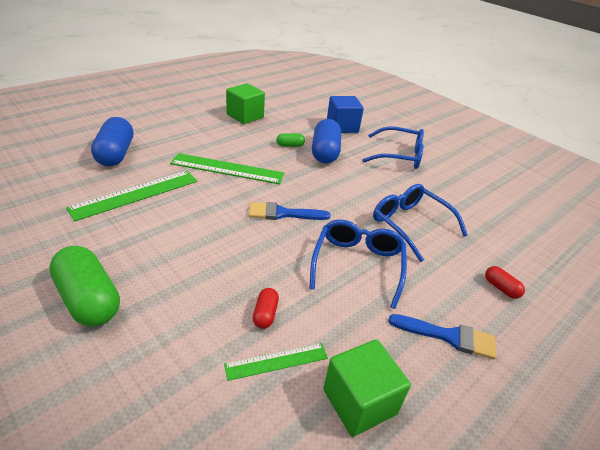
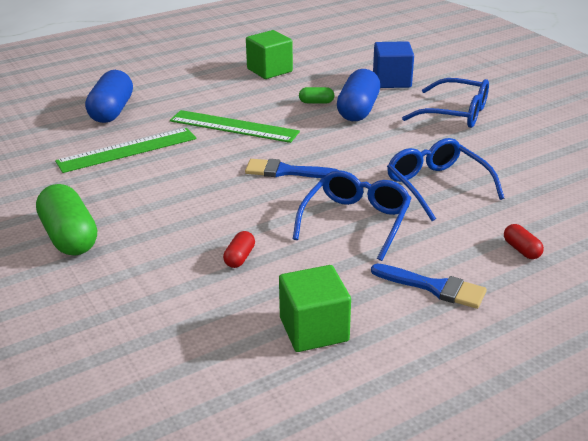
camera: 15 degrees right, 5 degrees down
(276, 361) = (240, 294): green ruler -> none

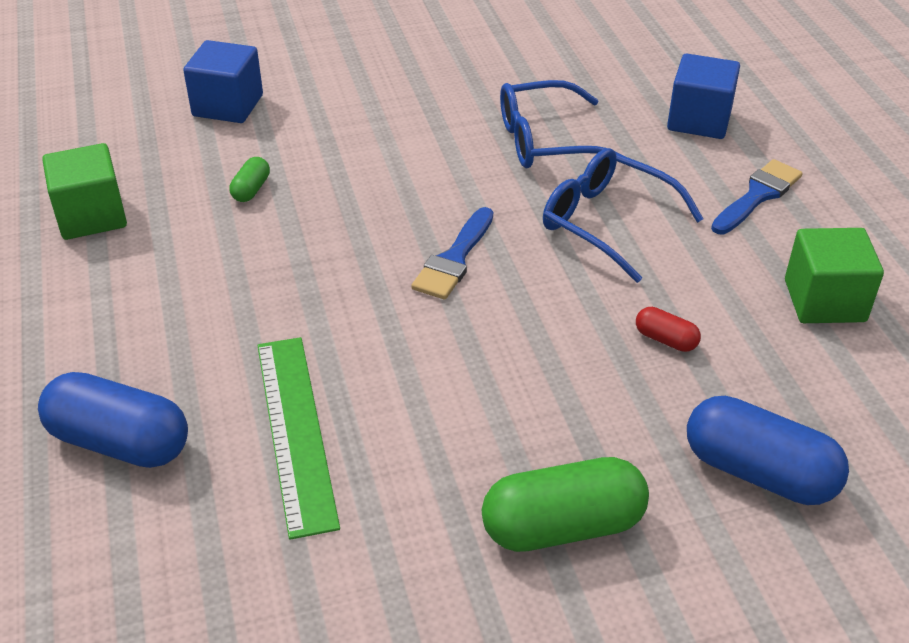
camera: 75 degrees left, 10 degrees up
(233, 126) = (281, 290): green ruler -> none
(358, 110) = (303, 156): blue capsule -> blue capsule (759, 472)
(456, 113) = (365, 79): blue glasses -> none
(521, 250) = (699, 120): red capsule -> blue cube

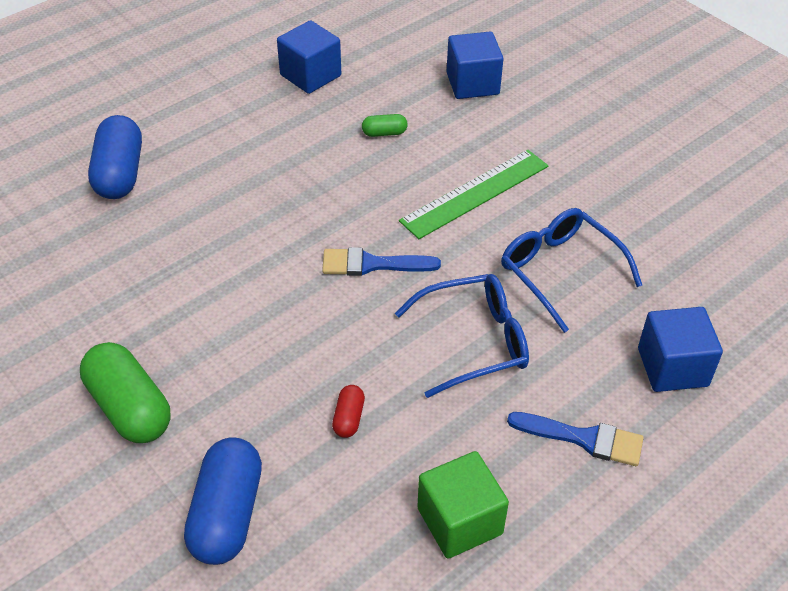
camera: 65 degrees right, 5 degrees up
(91, 216) = (310, 75): green cube -> blue cube
(295, 431) = (160, 245): green ruler -> green ruler (475, 193)
(607, 222) = (474, 341): blue glasses -> blue glasses turned 60 degrees clockwise

